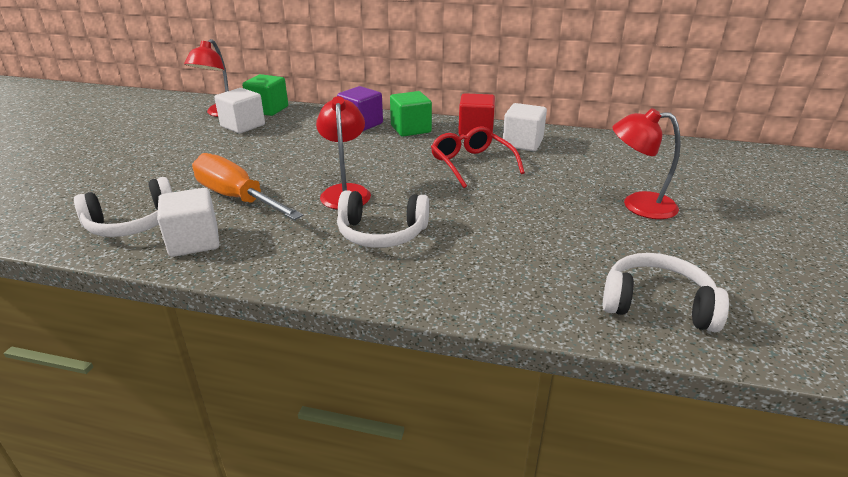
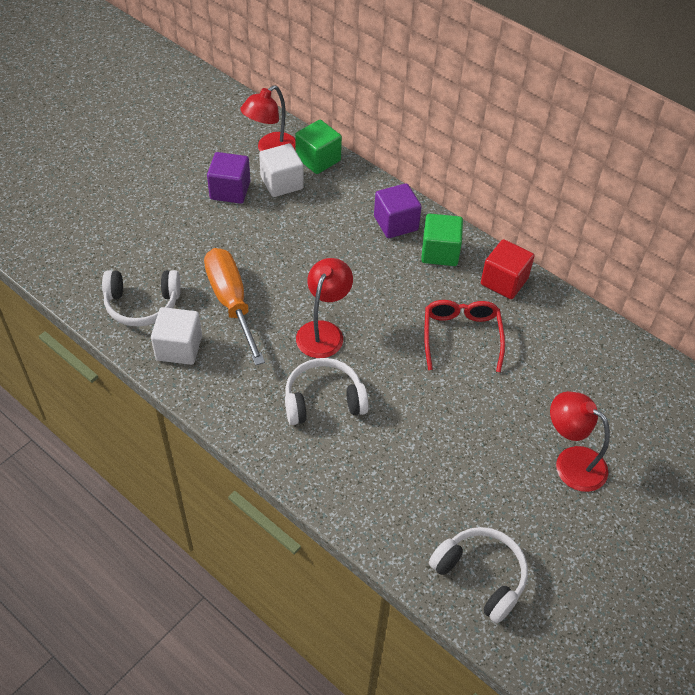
camera: 25 degrees right, 20 degrees up
(194, 138) = (230, 190): none -> purple cube
(381, 233) = (323, 400): white headphones -> white headphones turned 135 degrees clockwise
(522, 143) = (537, 322): white cube -> none

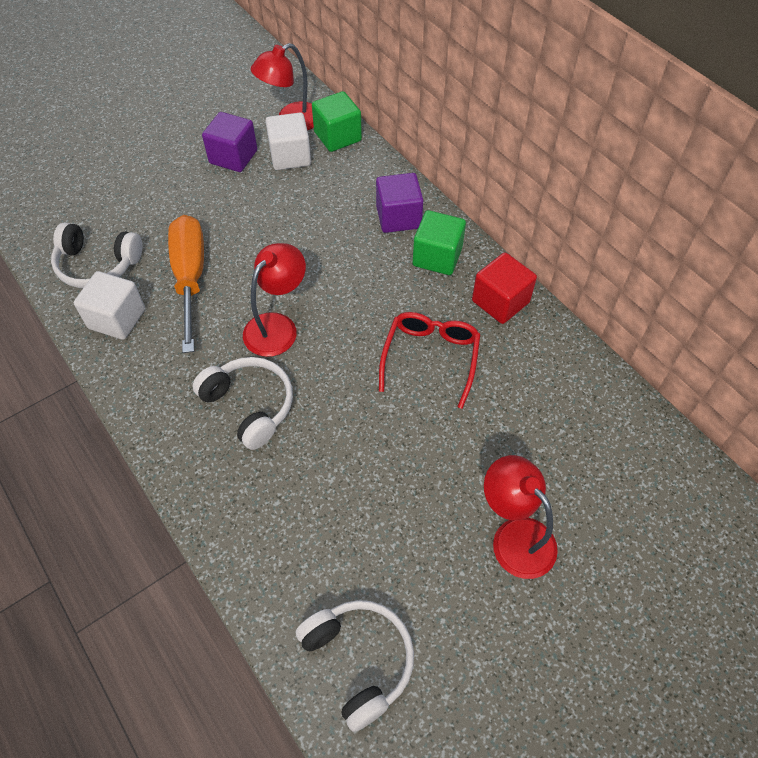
camera: 15 degrees right, 5 degrees up
(323, 400) = (250, 405): white headphones -> white headphones turned 45 degrees clockwise

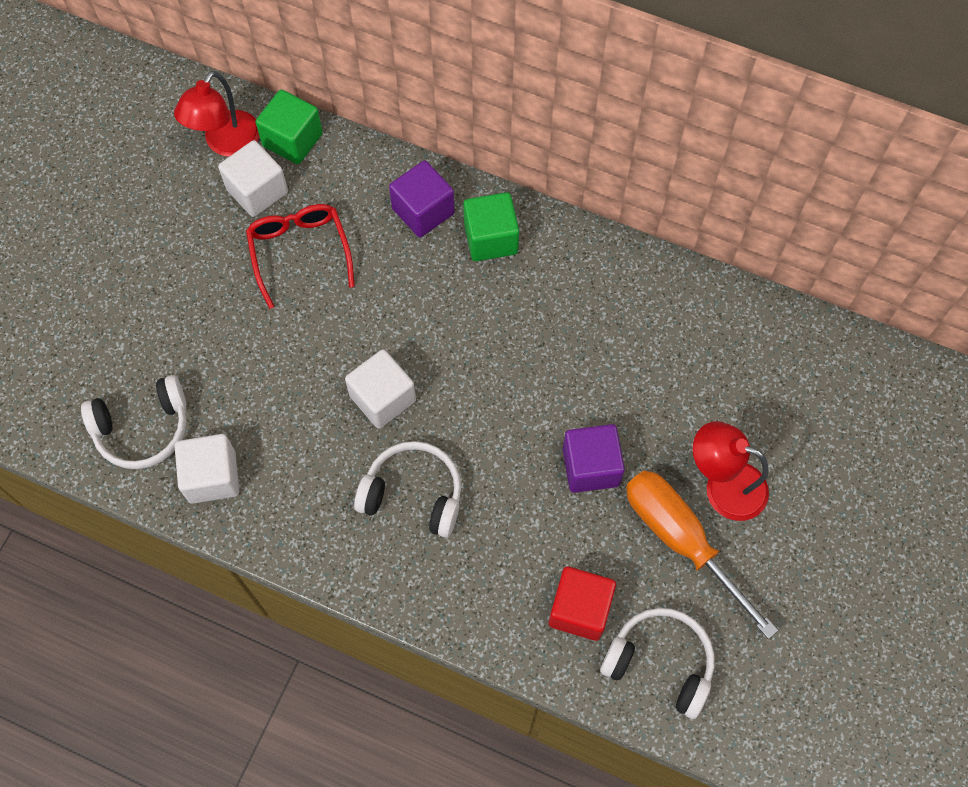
camera: 30 degrees left, 10 degrees up
(190, 278) = (255, 392): orange screwdriver -> orange screwdriver (681, 541)
(233, 157) = (194, 223): purple cube -> purple cube (590, 467)
(277, 326) = (382, 398): red lamp -> white cube
(430, 357) = (551, 353): red glasses -> red glasses (299, 252)
(500, 302) = (581, 258): red cube -> red cube (579, 609)

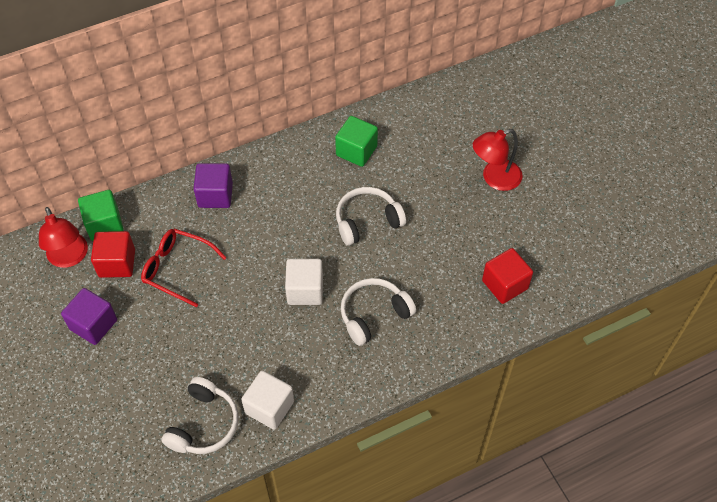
camera: 50 degrees left, 10 degrees down
(257, 191) = (117, 263): white cube -> red cube
(491, 238) = (264, 177): green cube -> green cube (356, 151)
(590, 467) = (433, 225): purple cube -> purple cube (93, 324)
(660, 663) = (562, 270): white headphones -> white headphones (367, 221)
(681, 541) = (507, 216): orange screwdriver -> none

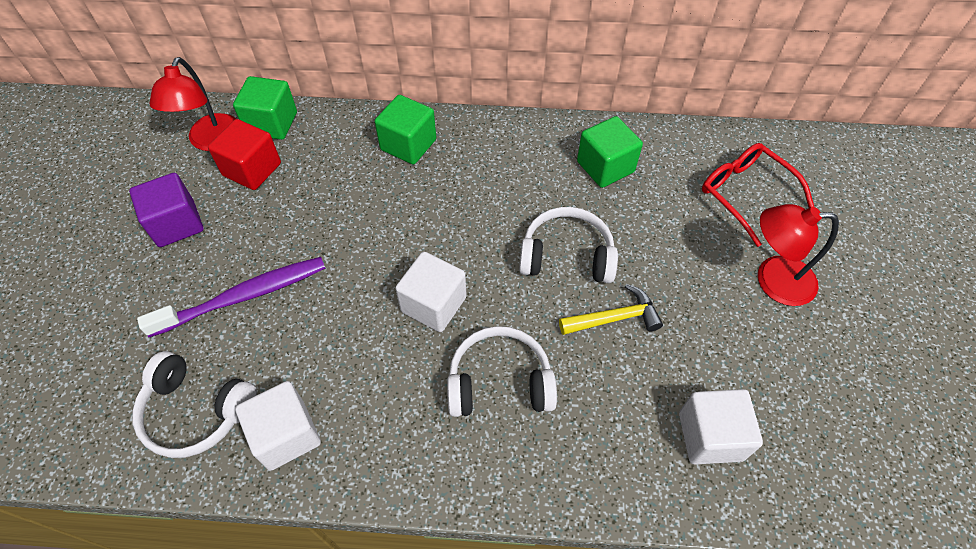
camera: 30 degrees right, 0 degrees up
(177, 269) = (308, 206): red glasses -> red glasses (745, 194)
(179, 346) = (244, 296): none -> purple toothbrush
(204, 424) = (196, 411): white headphones -> white headphones turned 60 degrees clockwise
(215, 195) = (408, 145): purple cube -> green cube
(417, 245) = (615, 318): none -> yellow hammer
(505, 284) = (710, 436): red cube -> white cube

